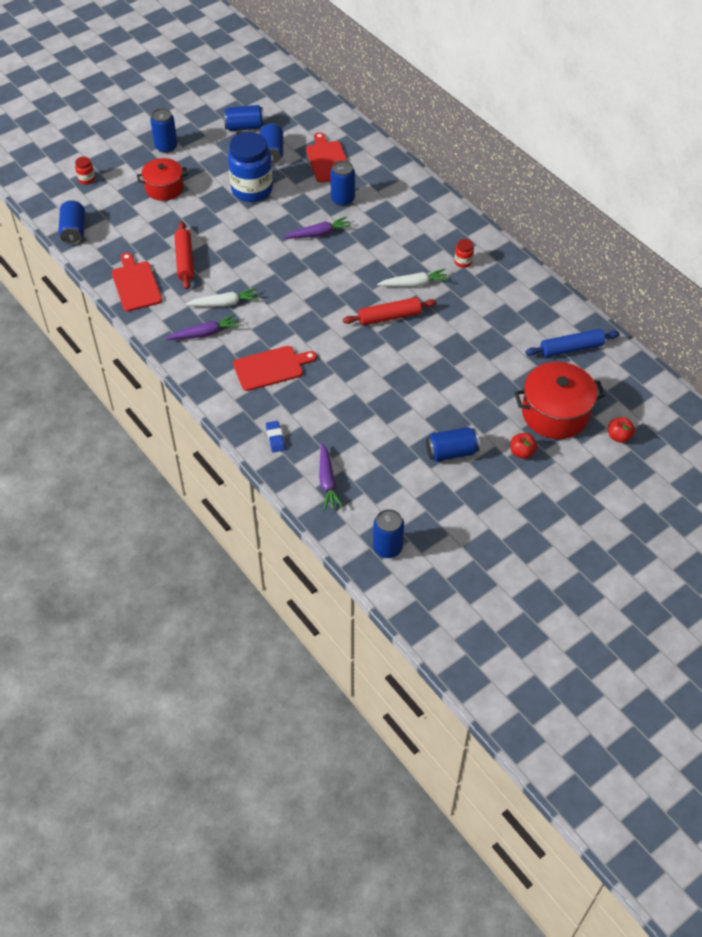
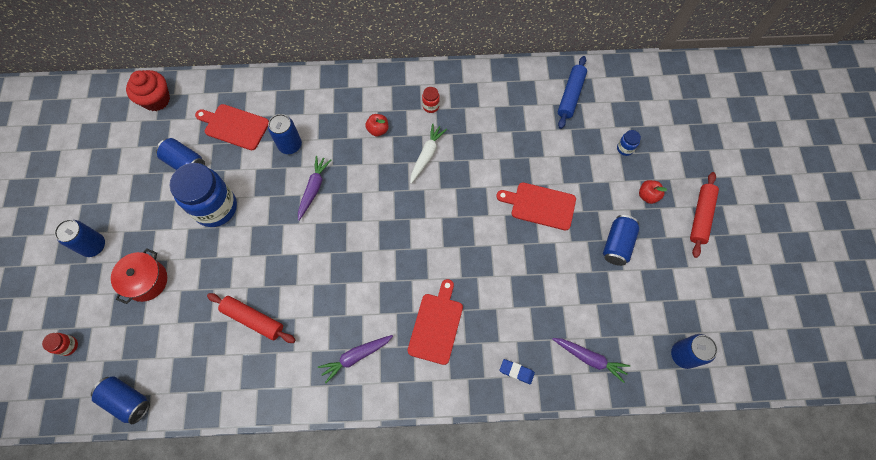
camera: 55 degrees left, 15 degrees up
(135, 284) = (247, 383): red cutting board -> red cutting board (540, 206)
(205, 333) = (356, 357): purple carrot -> purple carrot turned 135 degrees counterclockwise
(224, 303) = (333, 317): white carrot -> none
(244, 127) = (132, 164): blue can -> none
(308, 107) = (156, 100): none -> red cupcake
(389, 317) = (448, 196): red rolling pin -> red rolling pin (700, 216)
(555, 413) = (625, 148): red pot -> blue jar
(619, 436) = (672, 123): red apple -> red apple (378, 130)

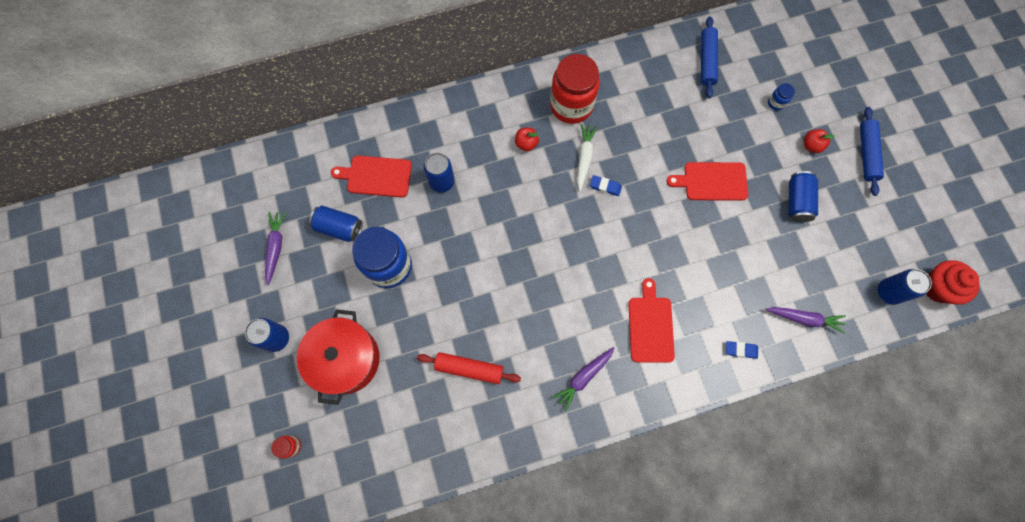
camera: 15 degrees left, 5 degrees up
(127, 400) = (373, 482): blue can -> none
(146, 281) = (346, 359): red pot -> red pot, size x1.52
(156, 100) = (282, 168): red cupcake -> red cupcake (937, 287)
(313, 189) = (482, 221): purple carrot -> purple carrot (276, 247)
(431, 106) = (571, 105): red jar -> red jar, size x2.45
(437, 185) = (605, 186): none -> blue eraser
(700, 216) = (866, 154): red rolling pin -> blue rolling pin

